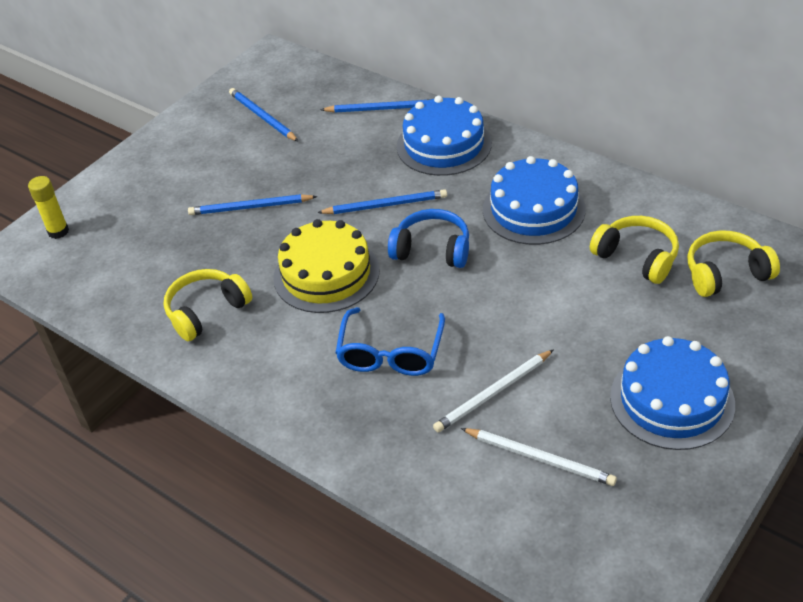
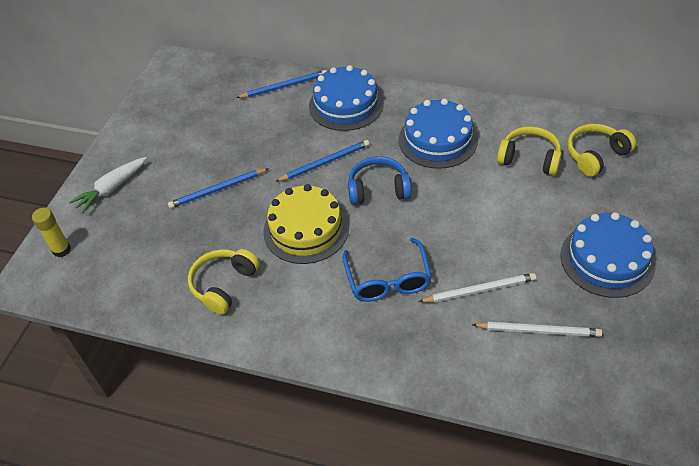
camera: 20 degrees left, 5 degrees up
(139, 179) = (112, 188): none -> white carrot
(262, 117) = (191, 113): blue pencil -> none
(493, 393) = (480, 290): white pencil -> white pencil turned 135 degrees counterclockwise

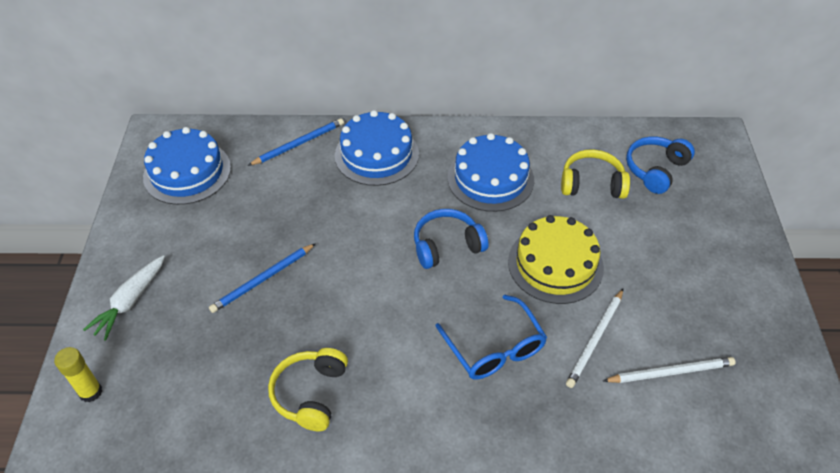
camera: 20 degrees left, 0 degrees up
(306, 229) = (383, 307): yellow cake -> yellow cake (555, 264)
(325, 162) = (377, 225): blue pencil -> none
(480, 290) = (595, 339): white pencil -> white pencil turned 150 degrees clockwise
(595, 155) = (655, 170): yellow headphones -> blue headphones
(607, 259) = (708, 280): blue cake -> blue cake (187, 172)

